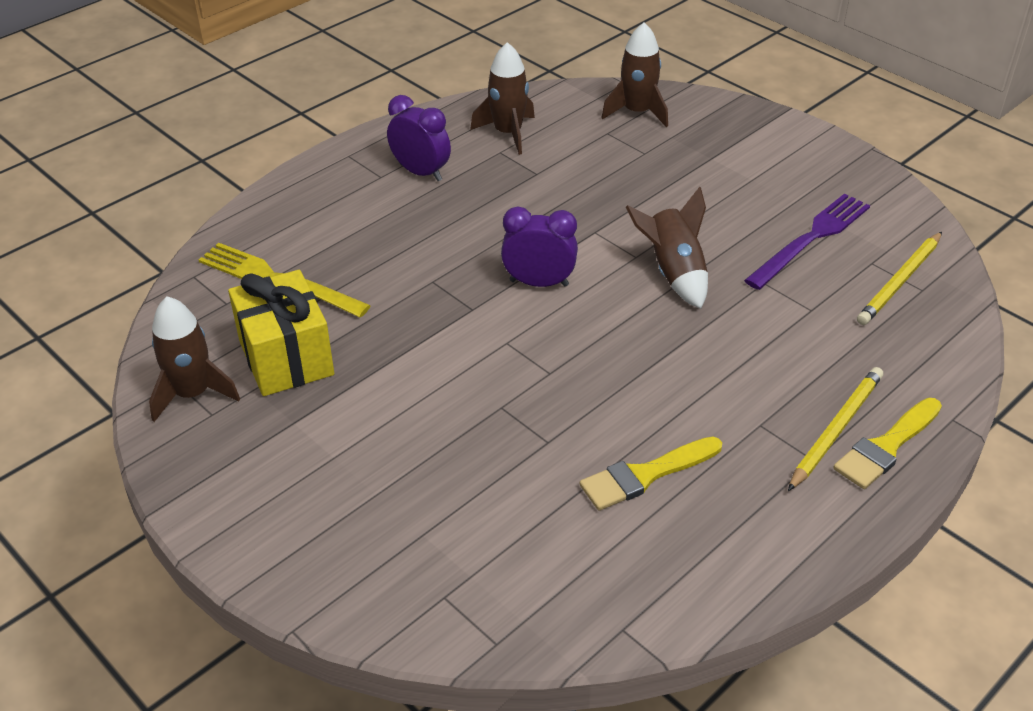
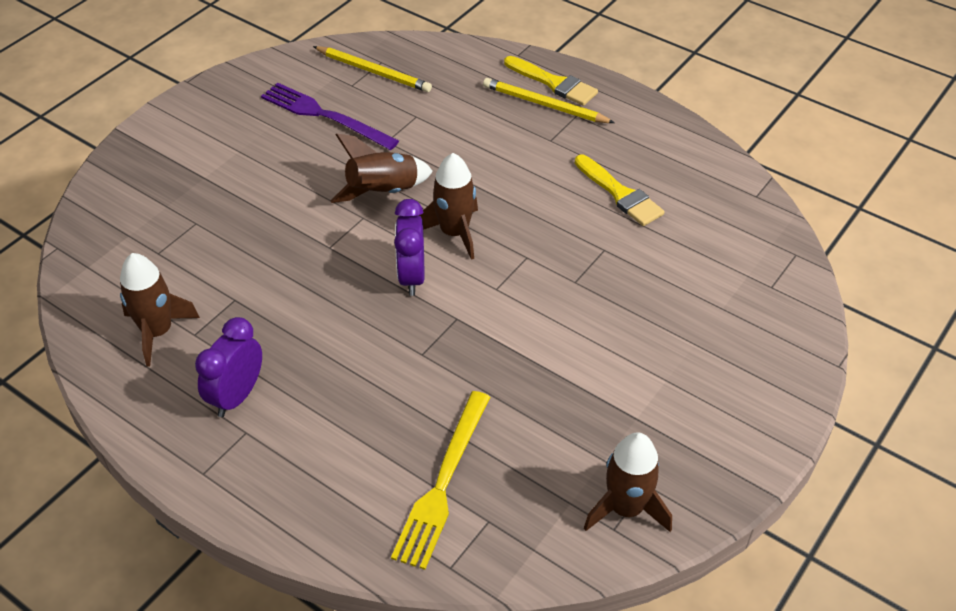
camera: 100 degrees left, 5 degrees up
(286, 358) = (557, 445): yellow gift -> none
(637, 112) = (119, 233): brown rocket -> brown rocket (454, 233)

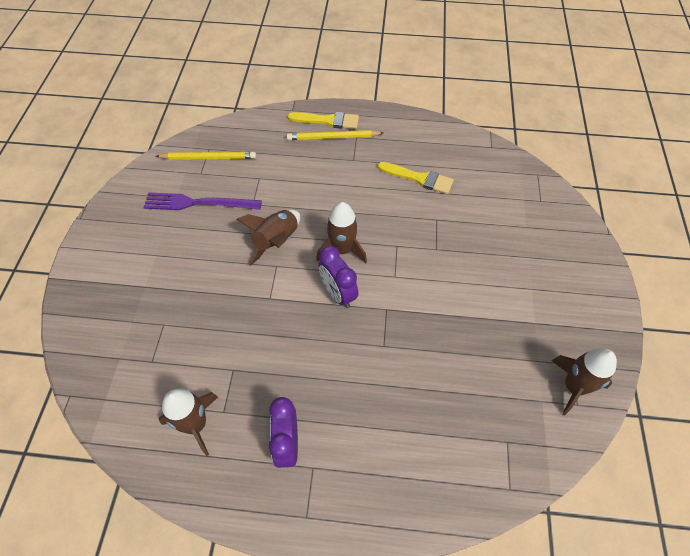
camera: 30 degrees left, 10 degrees up
(443, 483) = (463, 431): yellow fork -> none

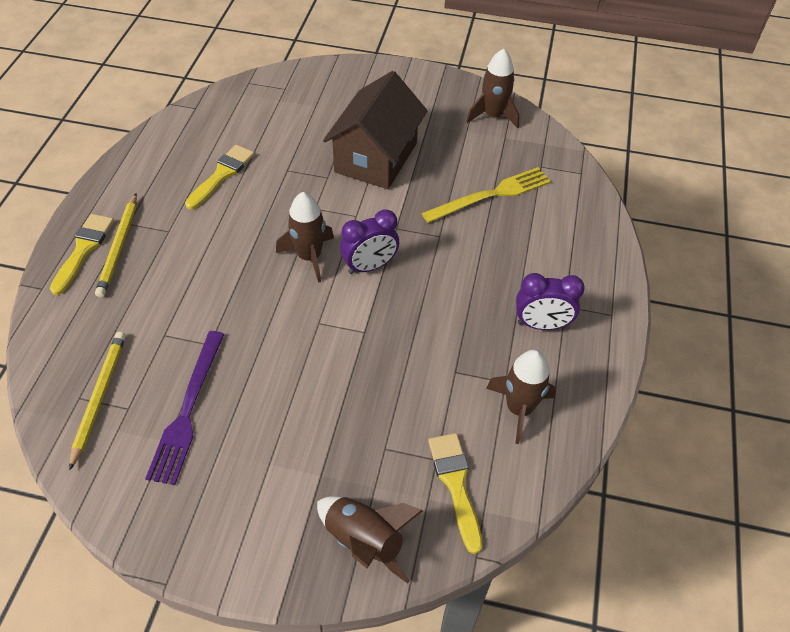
camera: 85 degrees left, 5 degrees down
(128, 377) = (455, 484): none -> yellow brush
(277, 242) = (281, 320): brown rocket -> brown rocket (364, 540)
(448, 390) = (491, 195): none -> yellow fork
(472, 283) = (376, 157): none -> brown house

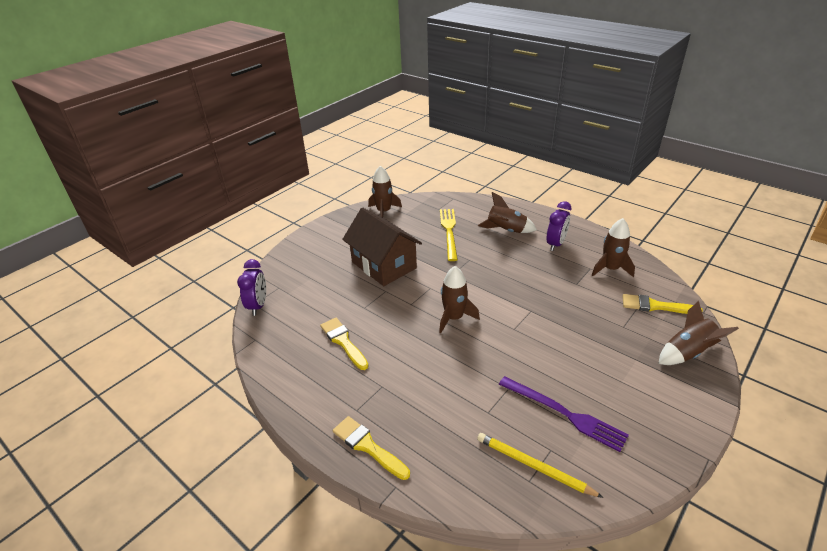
camera: 60 degrees left, 15 degrees down
(119, 247) = (380, 421): yellow pencil -> none
(370, 266) = (478, 294): purple clock -> purple clock (258, 306)
(537, 256) = (506, 231): none -> brown rocket

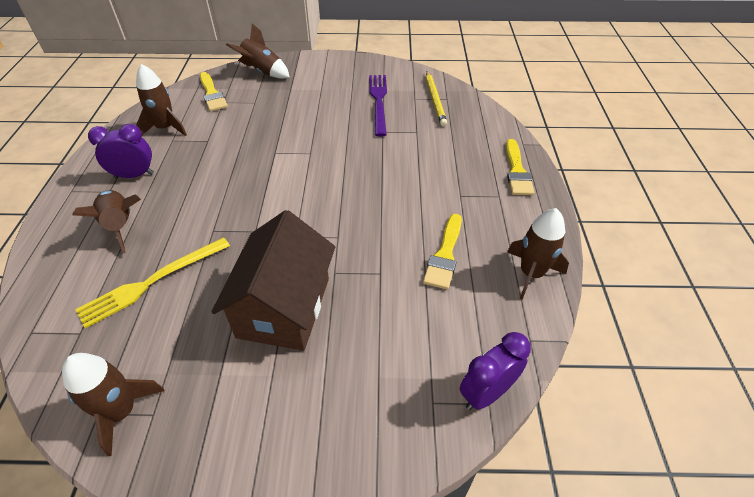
camera: 130 degrees left, 10 degrees up
(454, 318) = (330, 194): brown rocket -> brown rocket (531, 274)

